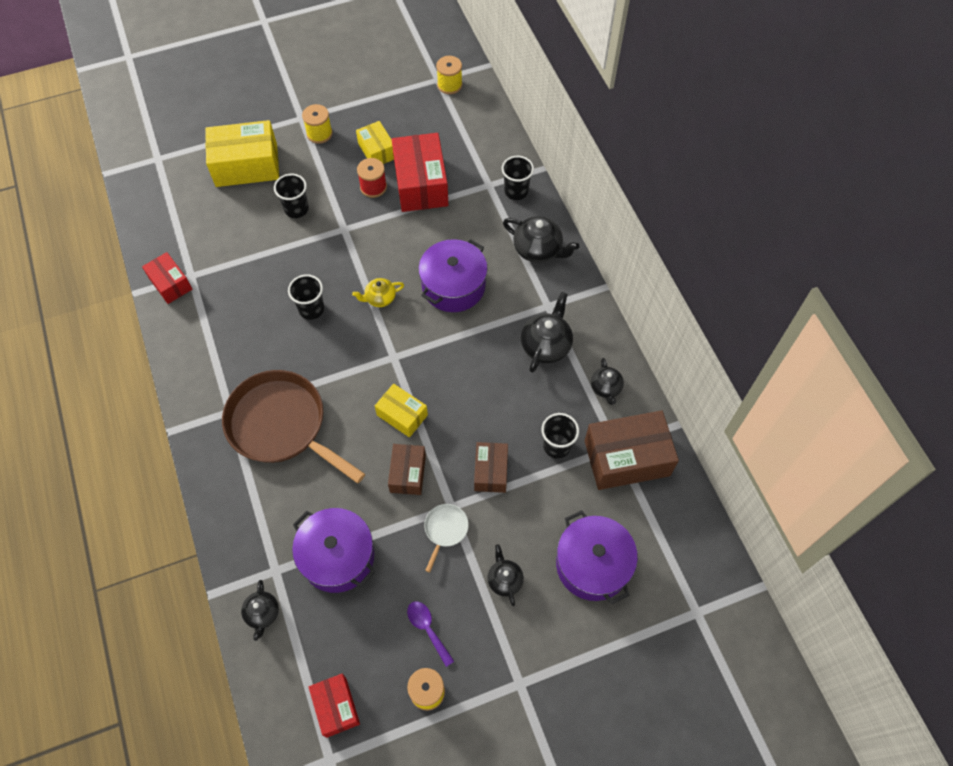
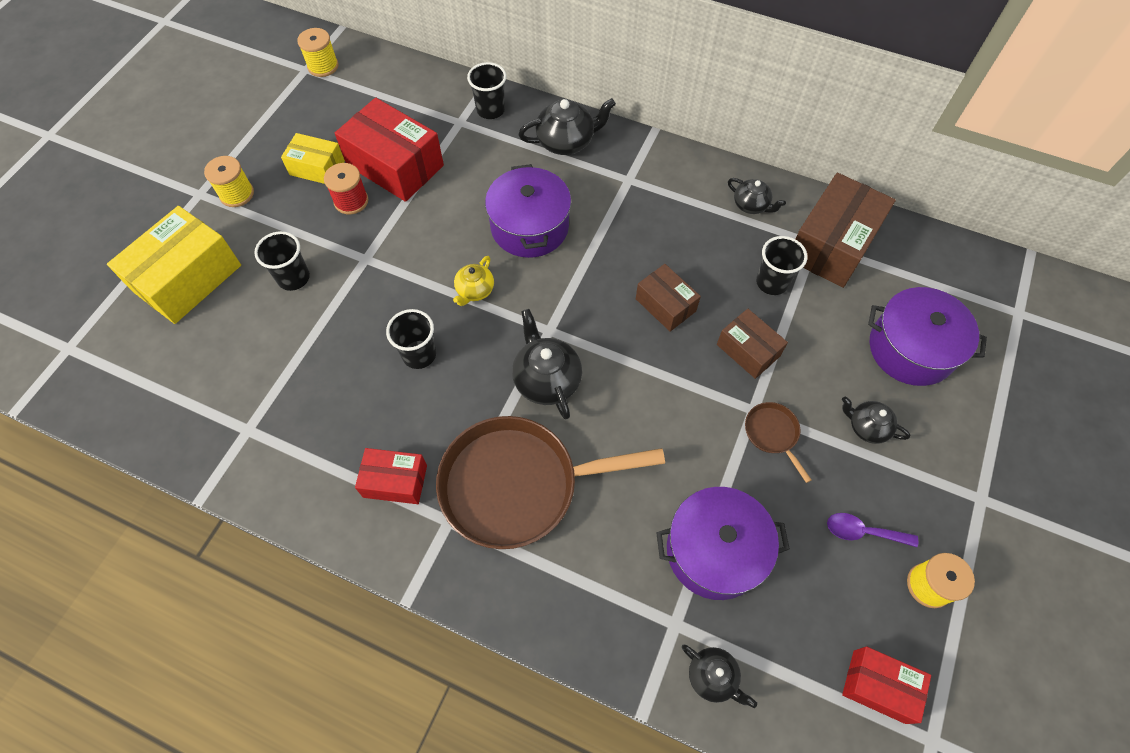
camera: 45 degrees left, 0 degrees up
(170, 284) = (232, 457): red box -> red box (395, 481)
(402, 415) = (618, 372): yellow box -> none
(408, 473) = (684, 417): brown box -> brown box (665, 305)
(445, 530) = (772, 434): white pan -> brown pan
(546, 345) = (665, 211): black teapot -> black teapot (546, 379)

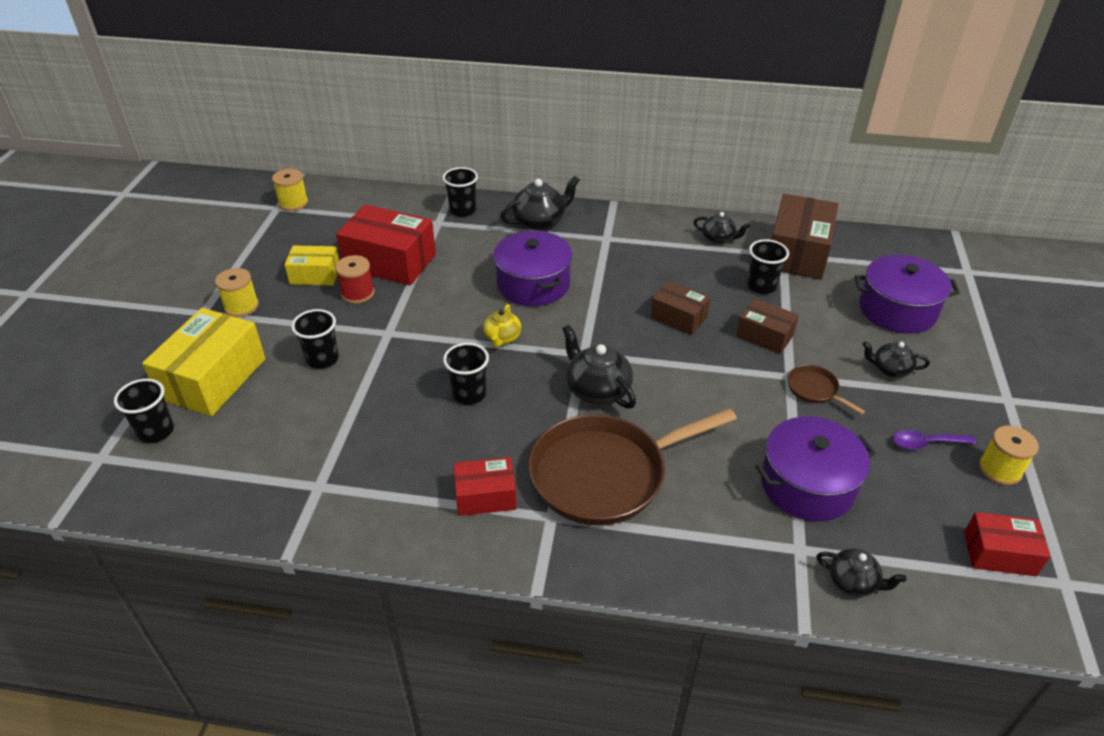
camera: 15 degrees left, 20 degrees down
(122, 330) = (156, 431): none -> black cup

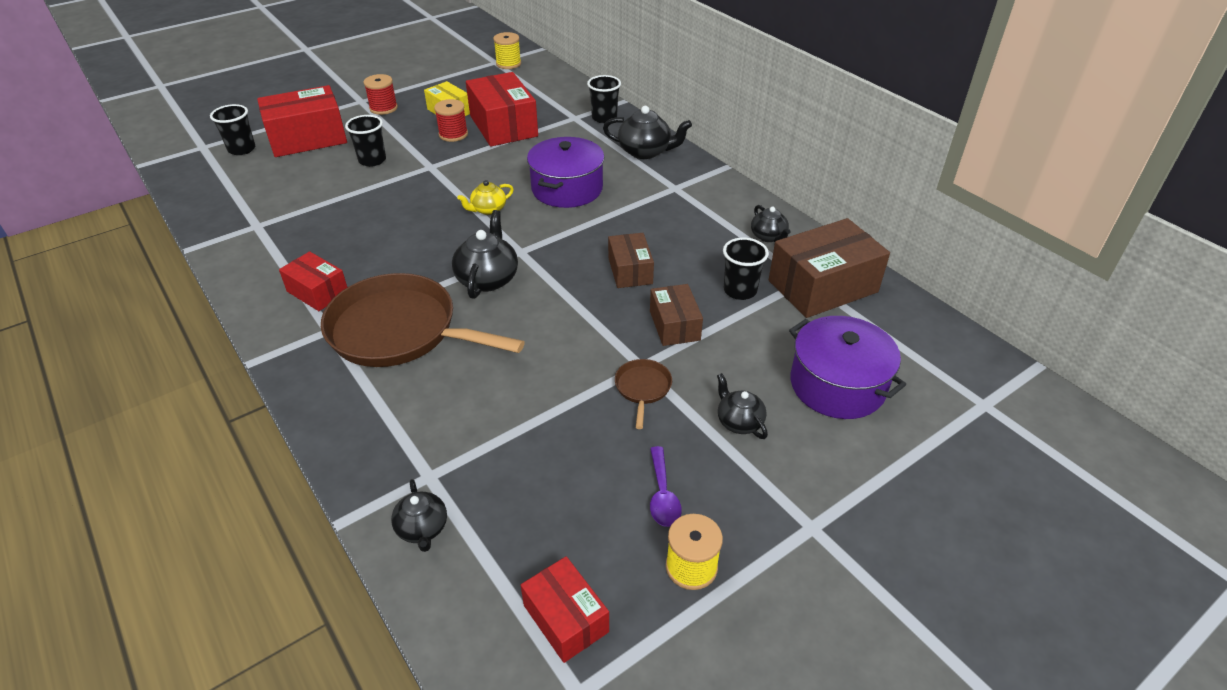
camera: 45 degrees right, 0 degrees up
(213, 378) = (307, 138): yellow box -> red box
(241, 306) = (383, 108): yellow spool -> red spool
(469, 394) = (410, 230): black cup -> none
(807, 485) = (512, 443): purple pot -> none
(926, 443) = (662, 495): purple spoon -> purple spoon turned 135 degrees counterclockwise

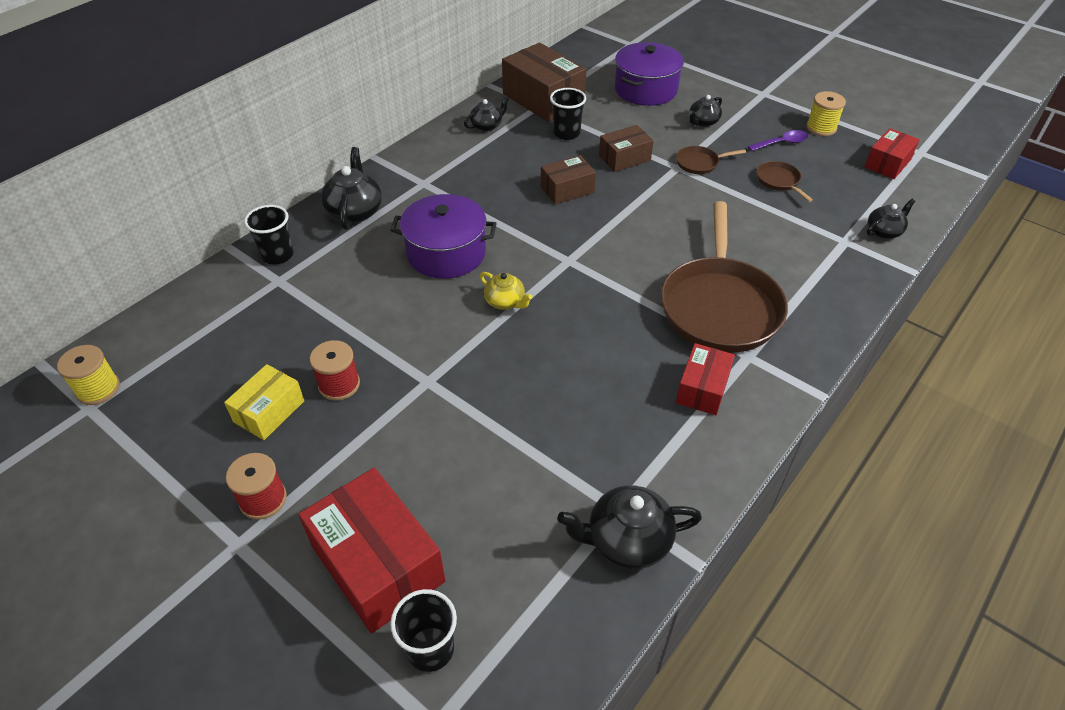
camera: 105 degrees left, 5 degrees up
(372, 160) = (426, 449): black cup -> none
(487, 279) = (620, 271): black teapot -> black teapot (627, 541)
(503, 126) = (308, 340): red box -> none
(575, 456) = (779, 181): none -> brown pan

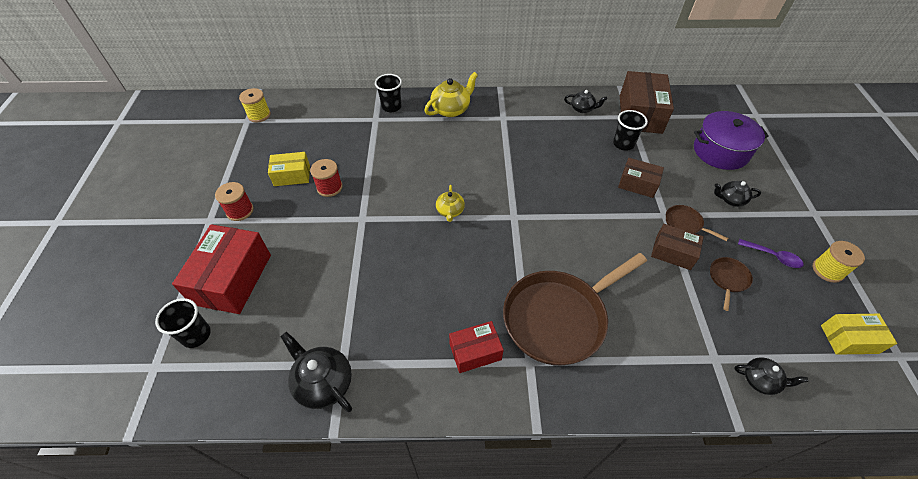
camera: 50 degrees right, 5 degrees up
(355, 211) = (451, 109): black teapot -> yellow teapot
(446, 253) = (460, 163): purple pot -> none
(567, 189) = (573, 177): brown box -> brown box (673, 253)
(887, 163) = (849, 339): red box -> yellow box

